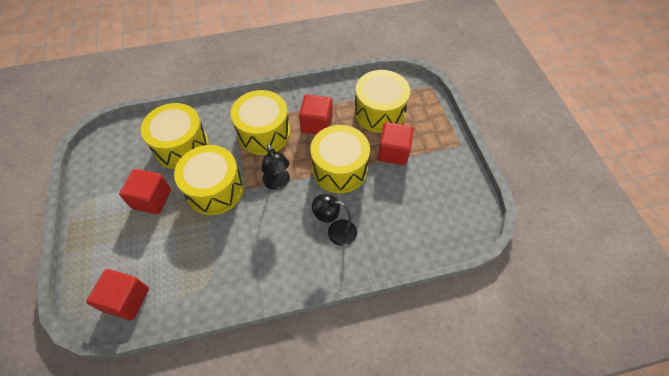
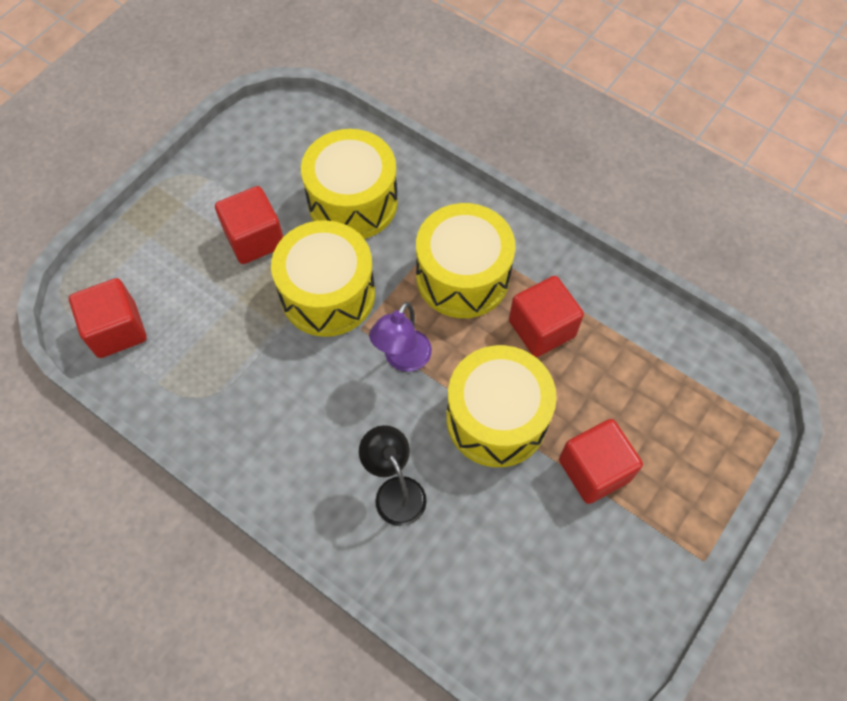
camera: 50 degrees right, 5 degrees up
(278, 183) = (402, 359): black lamp -> purple lamp
(379, 112) = (647, 396): yellow drum -> none

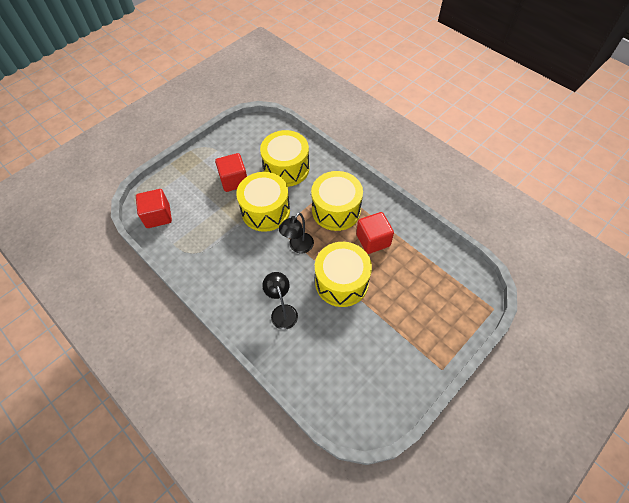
camera: 10 degrees right, 5 degrees down
(402, 359) = (298, 247): purple lamp -> black lamp
(594, 470) = (389, 314): red cube -> none

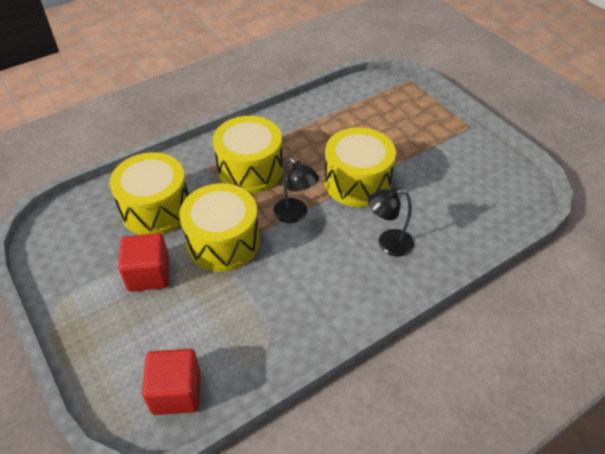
camera: 80 degrees left, 10 degrees down
(373, 240) = (306, 145): red cube -> none

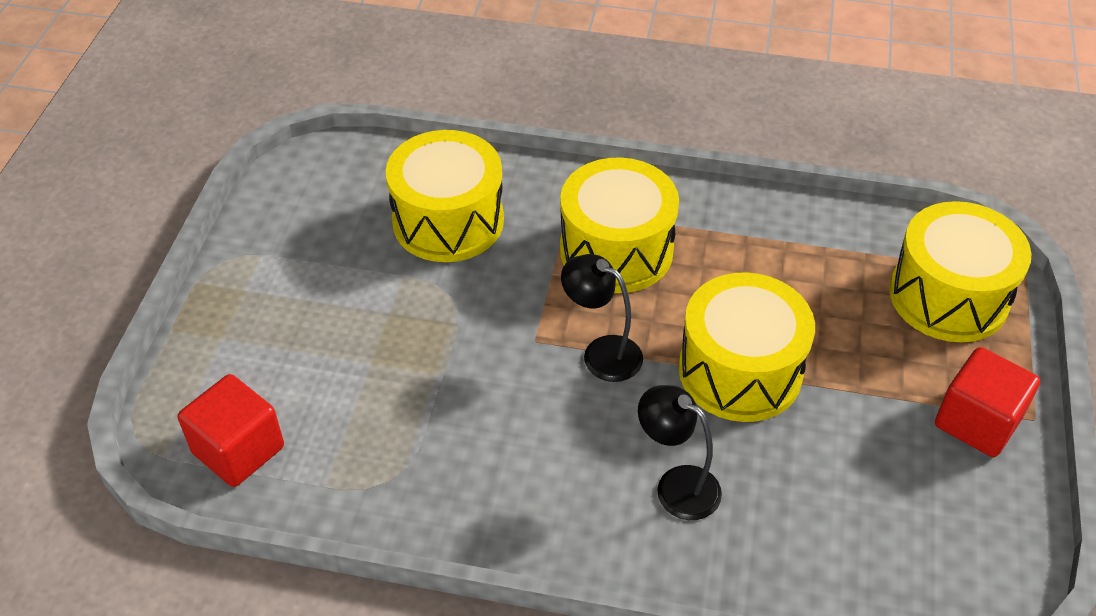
camera: 45 degrees right, 0 degrees up
(149, 274) = (354, 295): red cube -> red cube (977, 422)
(223, 242) = (476, 320): yellow drum -> yellow drum (948, 296)
(295, 215) = (601, 353): black lamp -> black lamp turned 120 degrees clockwise

